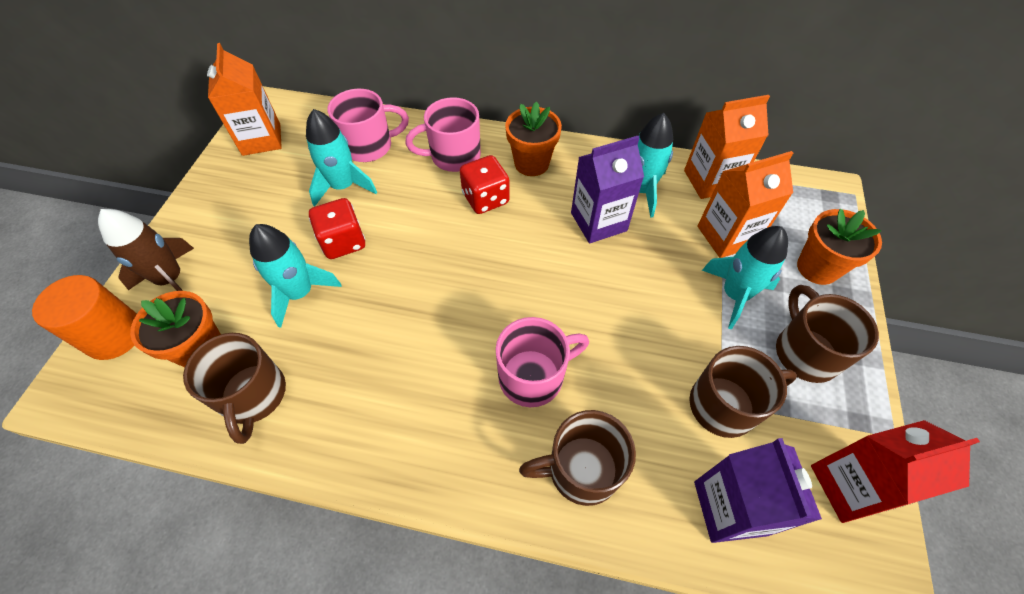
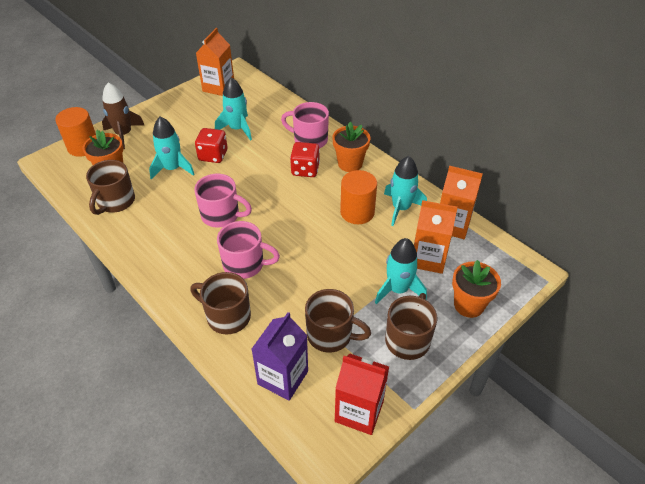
camera: 35 degrees right, 10 degrees down
(369, 146) = (269, 114): pink mug -> pink mug (221, 215)
(598, 222) = (357, 212): purple carton -> orange cylinder

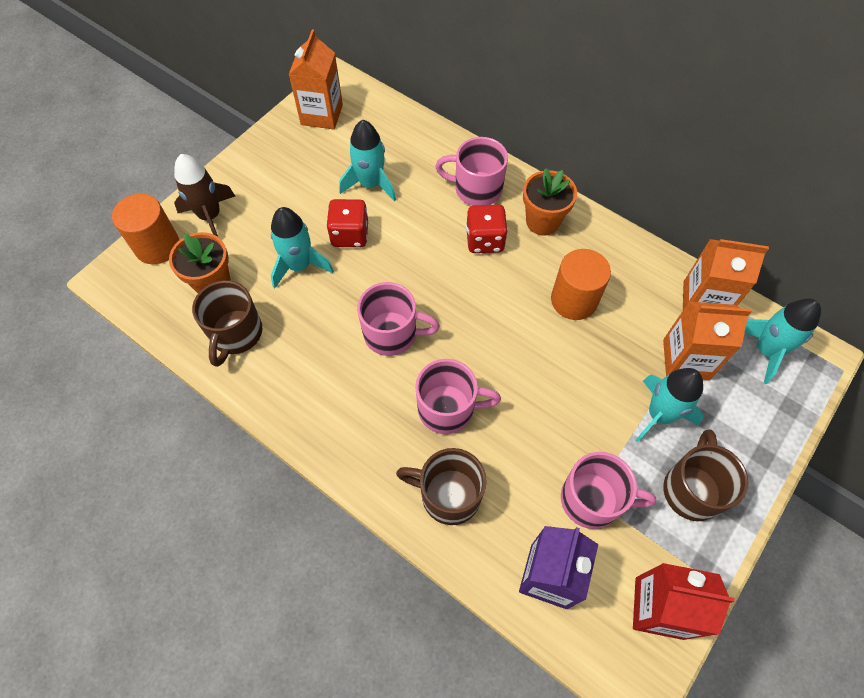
camera: 10 degrees left, 15 degrees up
(331, 335) = (592, 500): brown mug -> pink mug
(401, 208) = (629, 285): turquoise rocket -> turquoise rocket (766, 350)
(469, 305) = (754, 423): orange flower pot -> none

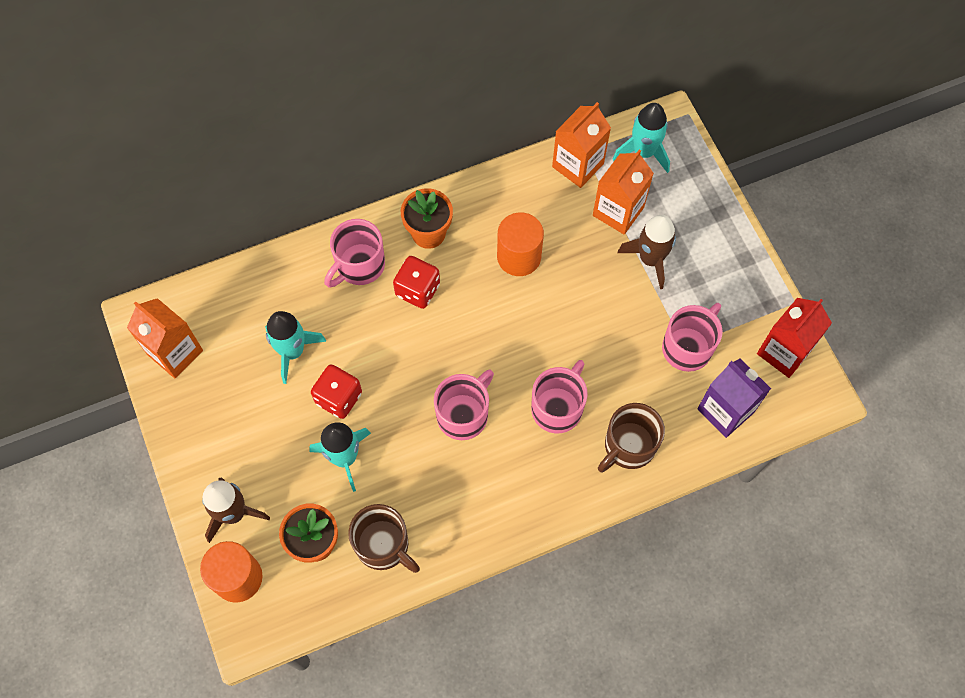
camera: 60 degrees left, 5 degrees up
(659, 414) = (650, 259): turquoise rocket -> brown rocket
(692, 489) = (717, 276): brown mug -> none

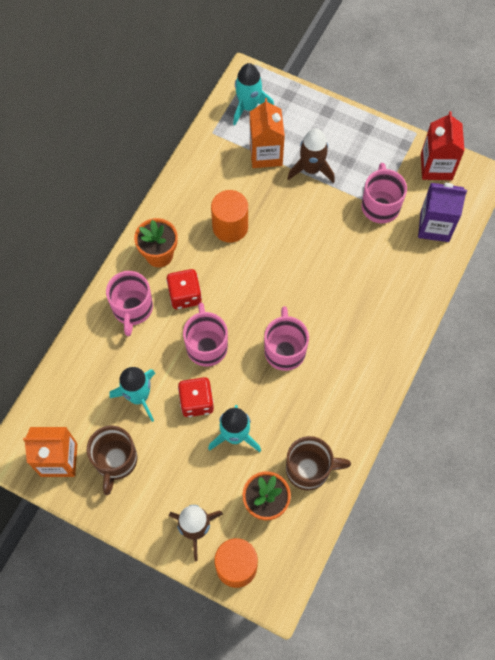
camera: 40 degrees left, 0 degrees up
(557, 408) = (337, 300): pink mug -> pink mug (206, 345)
(578, 165) = (215, 143): orange carton -> none
(628, 446) = (399, 291): brown mug -> brown mug (115, 461)

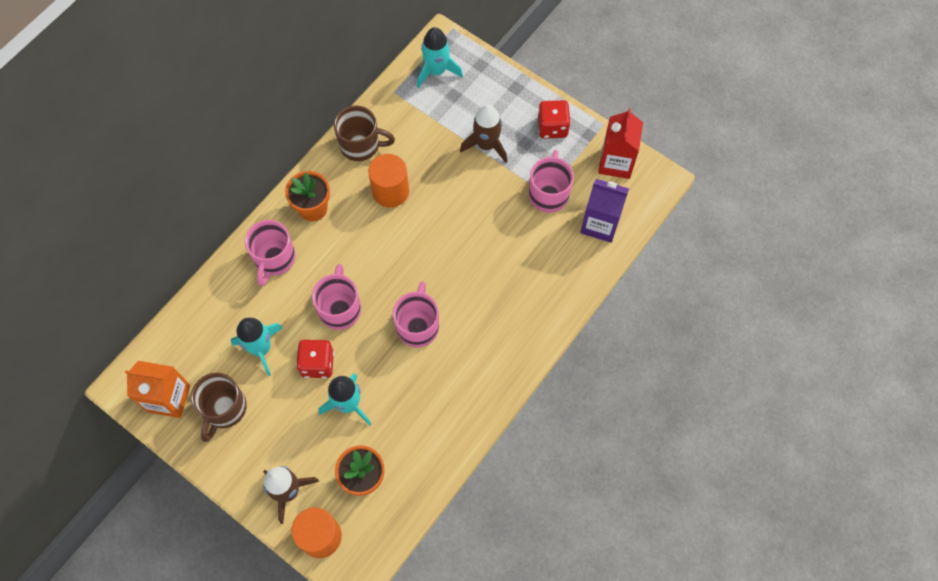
camera: 10 degrees right, 0 degrees up
(185, 295) = (330, 254): red dice -> red dice (552, 127)
(266, 154) = (443, 122): orange carton -> none
(309, 469) = (415, 451): brown mug -> brown mug (361, 145)

